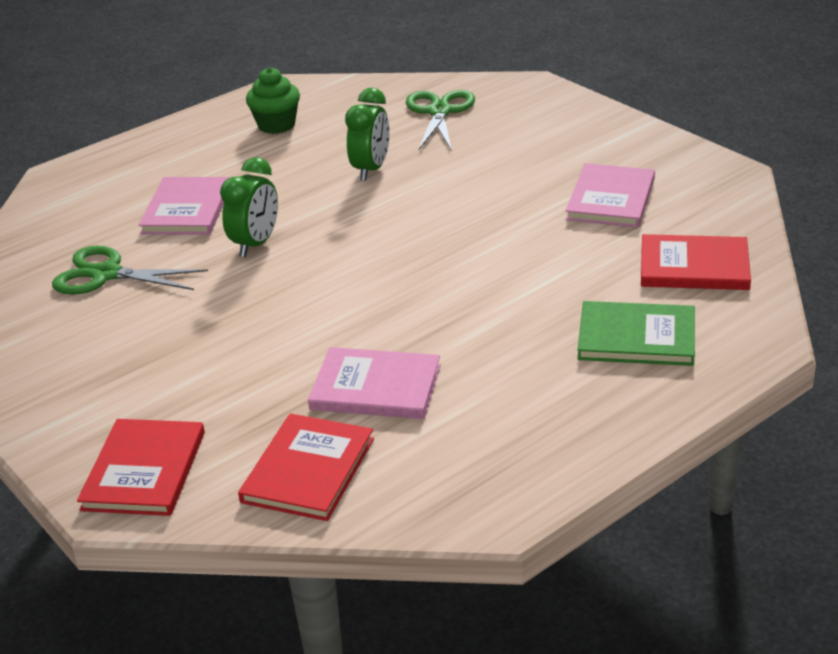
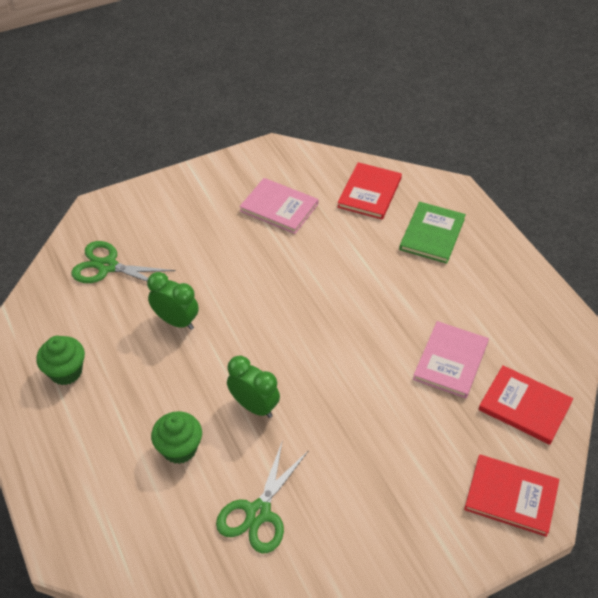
camera: 80 degrees left, 15 degrees up
(187, 209) = (179, 448): pink book -> green cupcake

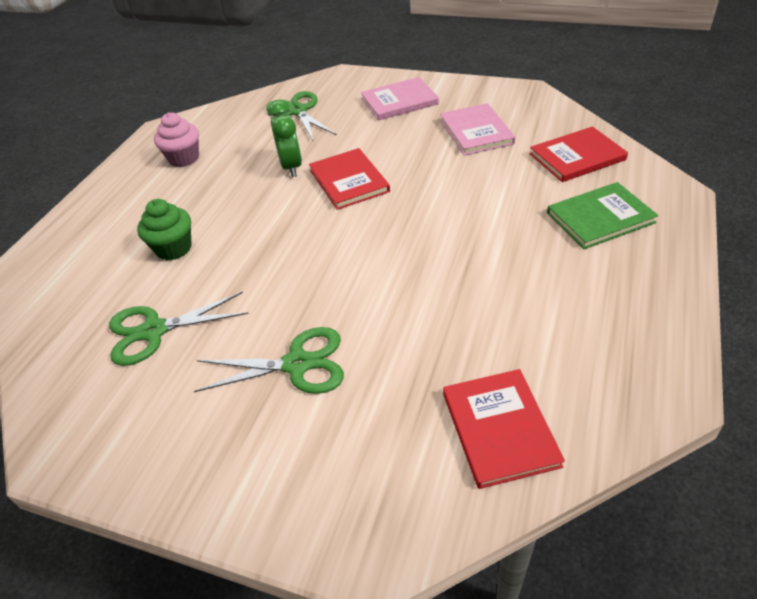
camera: 50 degrees right, 5 degrees down
(66, 372) = (184, 158): green cupcake -> pink cupcake
(254, 406) = (260, 255): green clock -> none
(381, 457) = (297, 364): none -> green scissors
(450, 361) = (473, 332): pink book -> pink book (399, 101)
(511, 496) = (366, 501): red book -> red book (349, 181)

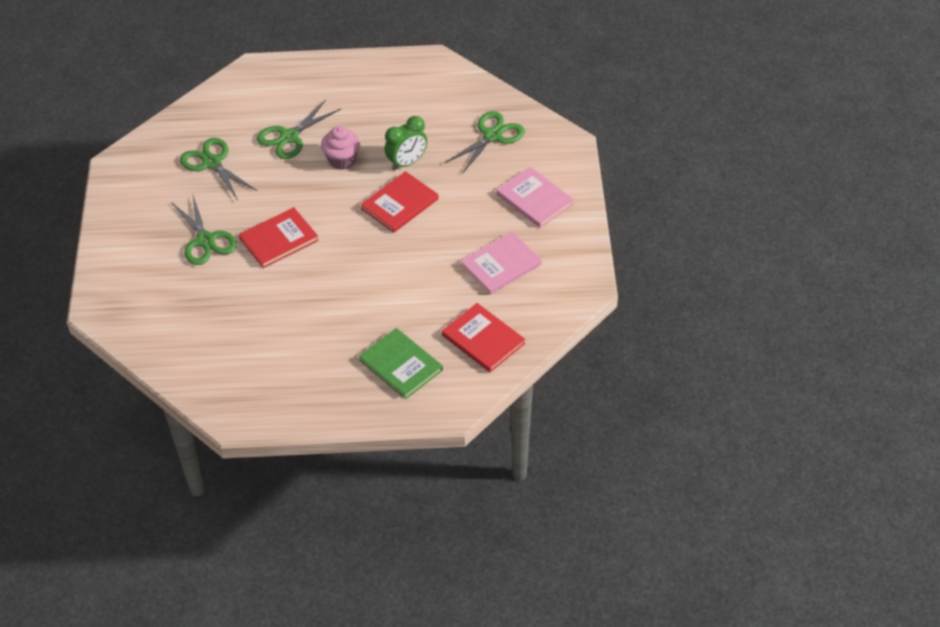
camera: 65 degrees right, 5 degrees up
(173, 248) = (289, 137): green cupcake -> green scissors
(184, 158) = (396, 93): pink cupcake -> pink cupcake (342, 160)
(500, 429) = (185, 345): red book -> red book (279, 239)

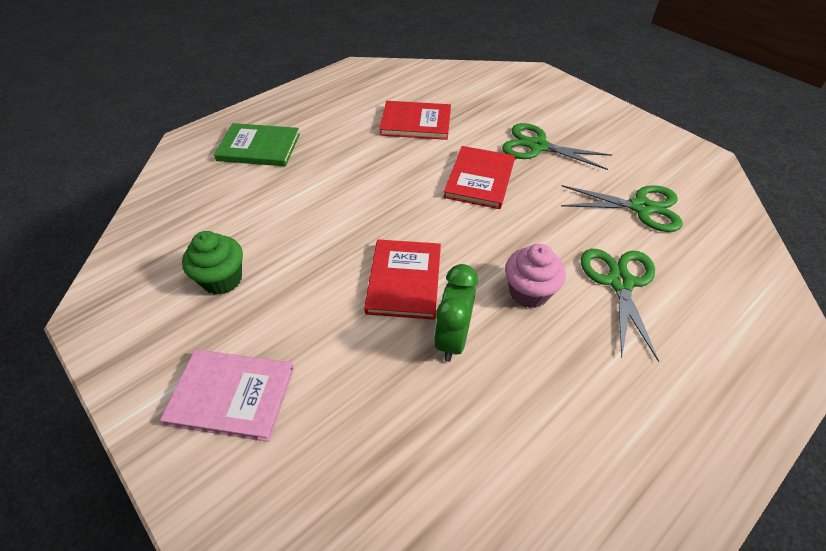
camera: 140 degrees right, 0 degrees up
(483, 339) = (192, 200): red book -> red book (416, 122)
(492, 136) = (377, 472): green scissors -> none
(500, 265) = (222, 279): pink book -> green cupcake

